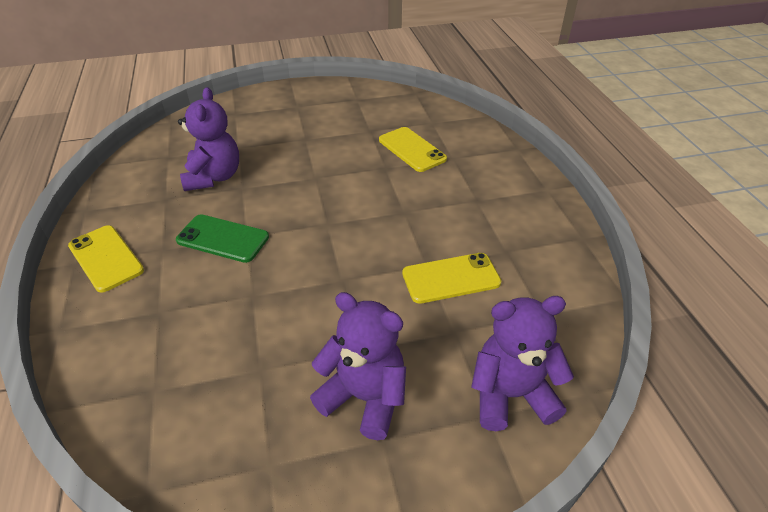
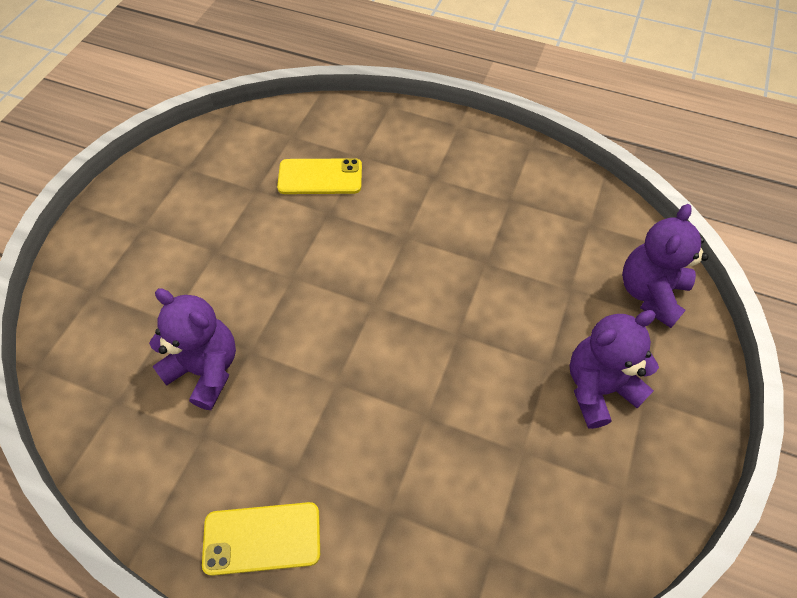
camera: 55 degrees left, 15 degrees up
(223, 238) = (322, 406): green phone -> none
(451, 278) = (513, 255): yellow phone -> none

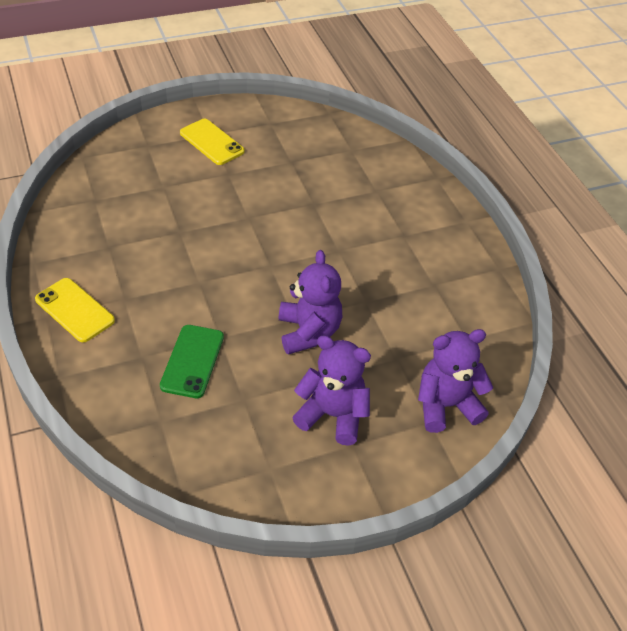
camera: 45 degrees right, 10 degrees down
(206, 369) = (149, 221): purple teddy bear -> purple teddy bear (308, 332)
(320, 177) = (336, 182): yellow phone -> yellow phone (211, 142)
(437, 465) = (192, 361): none -> green phone

